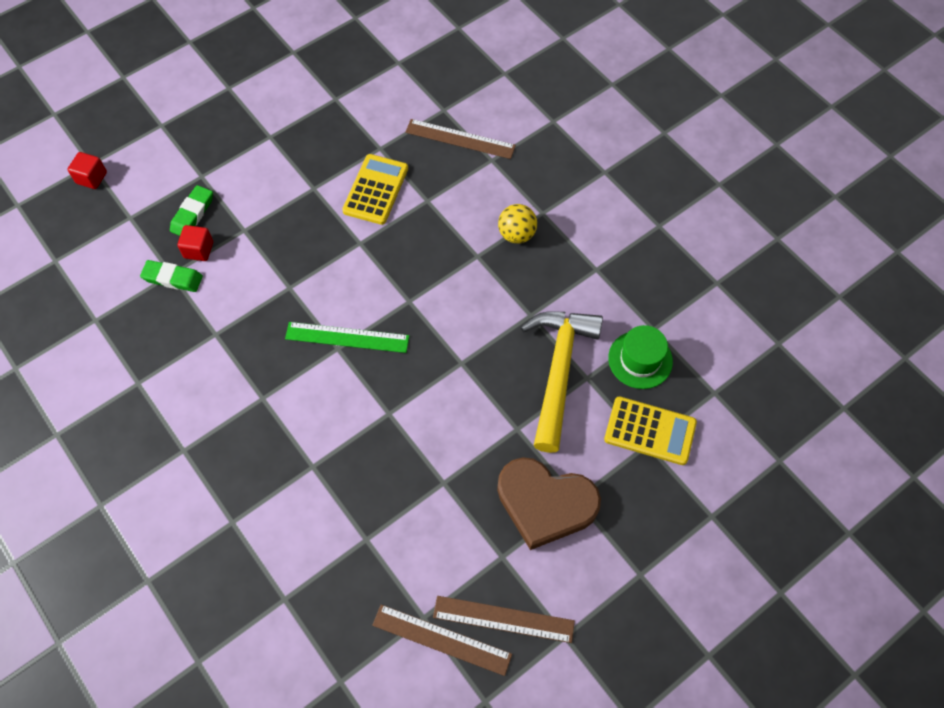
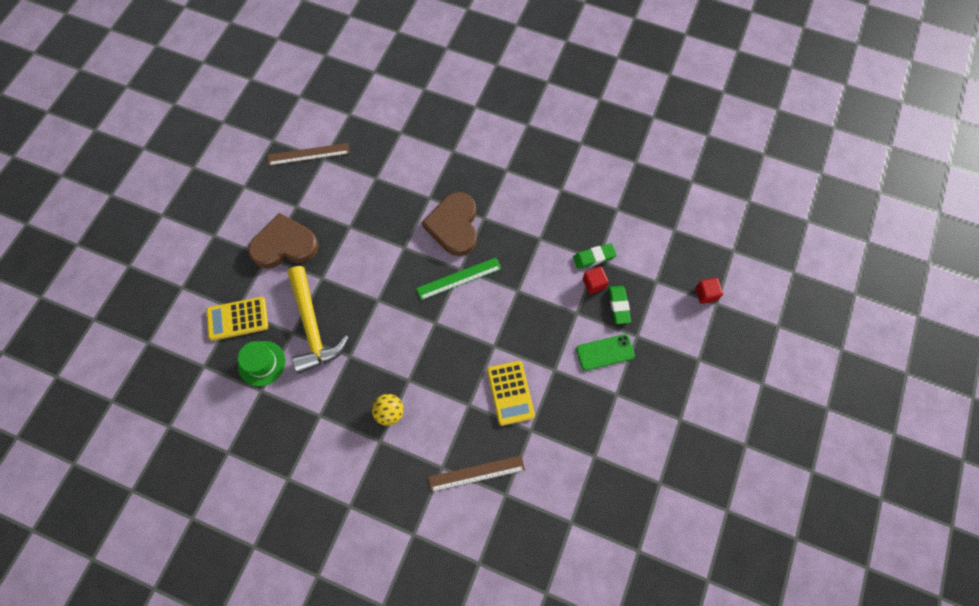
camera: 150 degrees right, 5 degrees up
(247, 177) = (605, 352): none -> green phone
(307, 408) = (454, 226): none -> brown heart
(503, 619) = (280, 178): brown ruler -> none

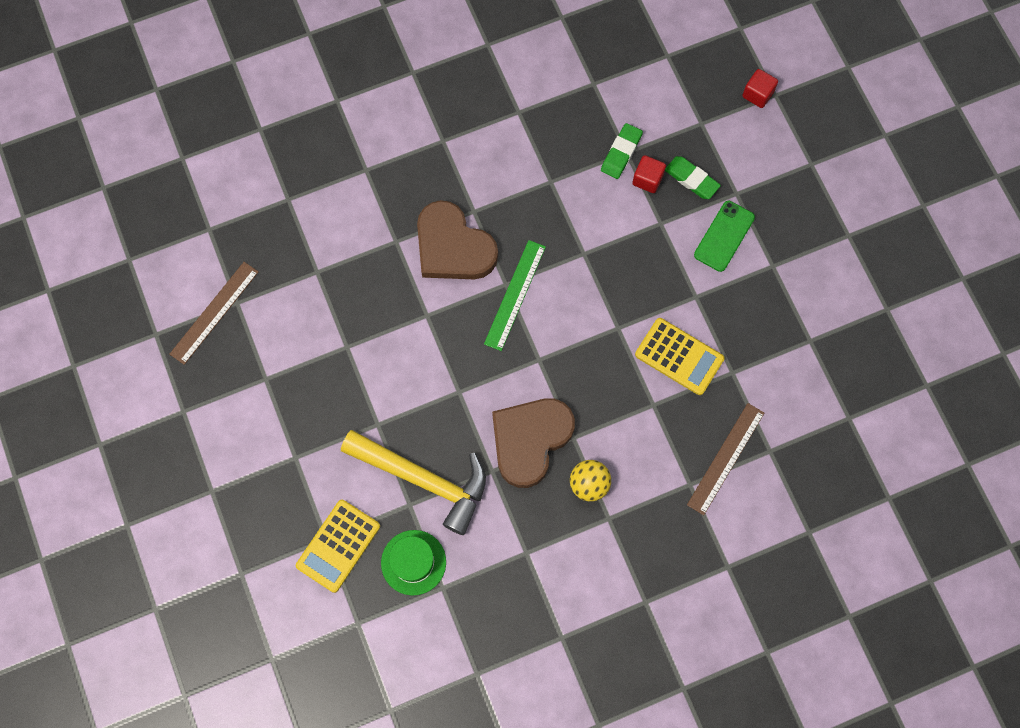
camera: 45 degrees left, 5 degrees up
(284, 245) = (300, 429): brown heart -> brown heart (530, 440)

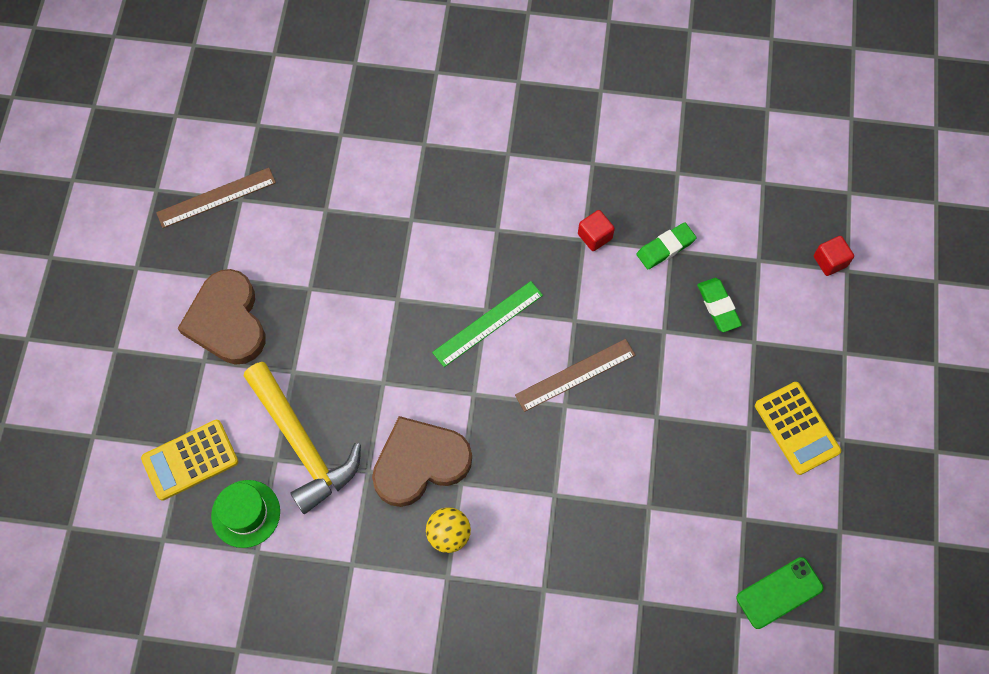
camera: 30 degrees right, 5 degrees down
(453, 247) = (458, 251): brown heart -> brown heart (227, 321)
(647, 179) = (676, 284): red cube -> red cube (595, 236)
(679, 357) = (606, 463): yellow calculator -> yellow calculator (796, 428)
(724, 236) = (718, 375): green phone -> green phone (779, 593)
(725, 458) = (593, 584): brown ruler -> brown ruler (575, 375)

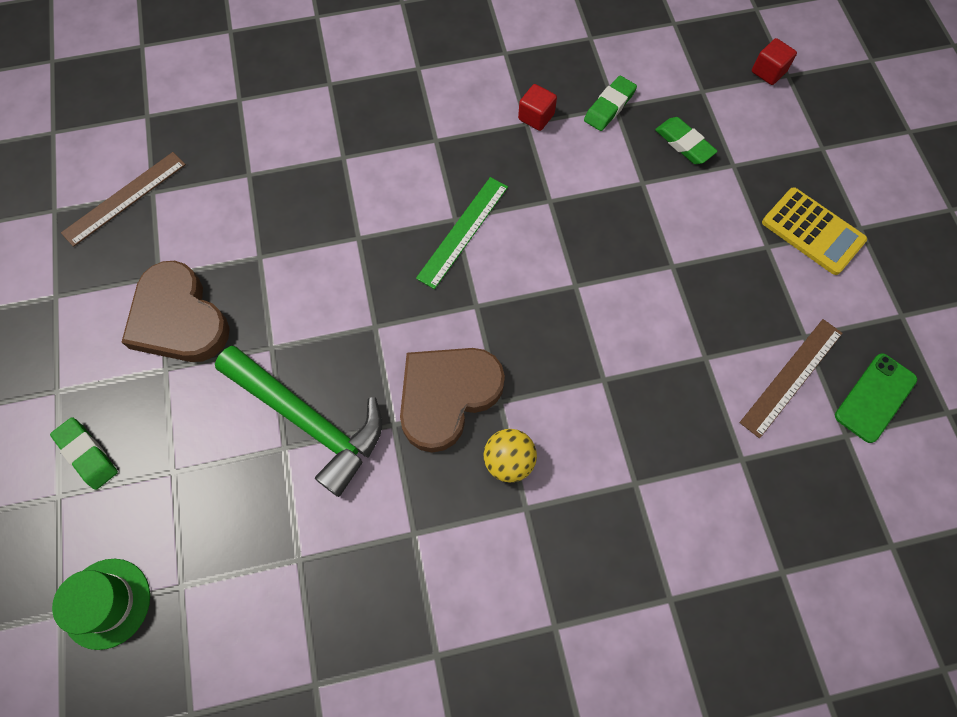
camera: 20 degrees left, 0 degrees up
(123, 410) = (87, 454): none -> green eraser
(190, 460) = (184, 483): yellow calculator -> none
(246, 513) = (270, 520): green hat -> green hat (107, 603)
(302, 444) = (308, 421): yellow hammer -> green hammer
(575, 375) = (573, 252): brown ruler -> brown ruler (791, 377)

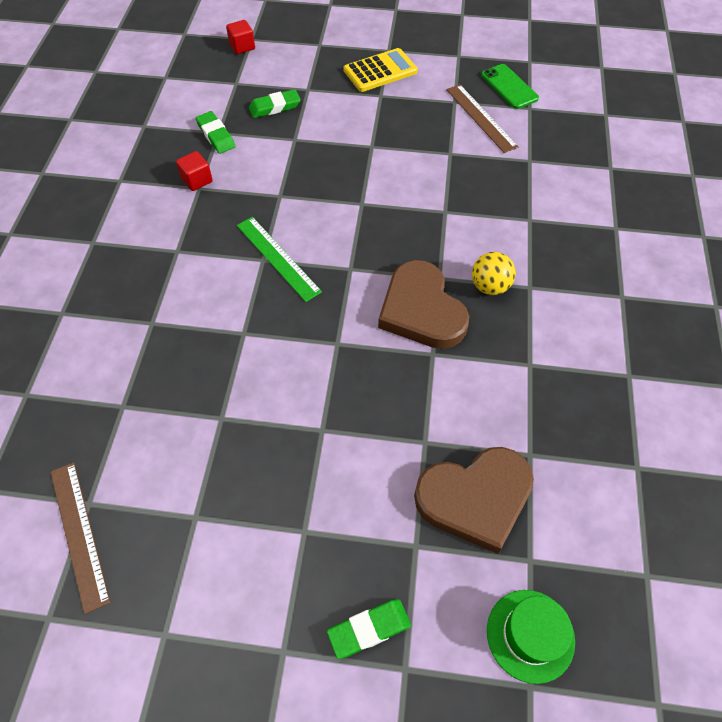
camera: 70 degrees left, 10 degrees down
(178, 318) = (254, 507): brown heart -> brown heart (475, 498)
(308, 421) = (406, 416): green hammer -> none

